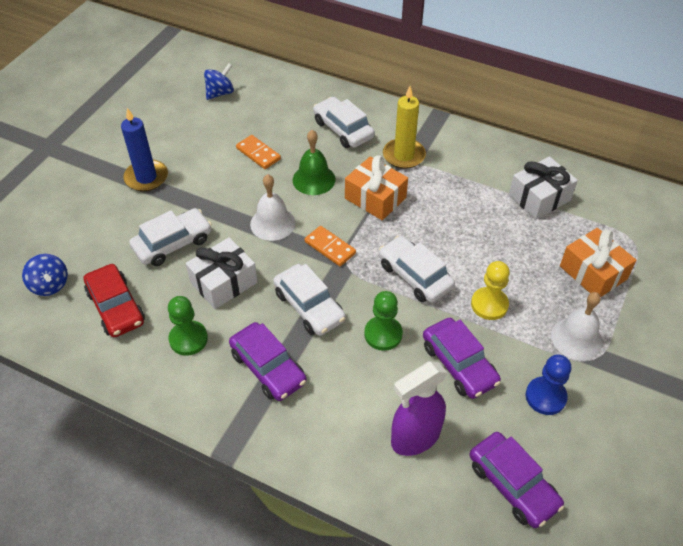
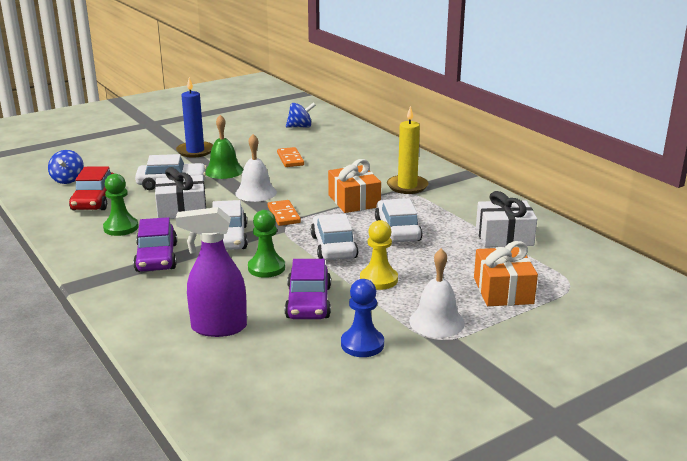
camera: 30 degrees right, 25 degrees down
(314, 179) = (316, 180): green bell -> green bell (224, 171)
(343, 129) = (373, 163): white car -> white car (397, 230)
(513, 484) = (265, 382): purple car -> none

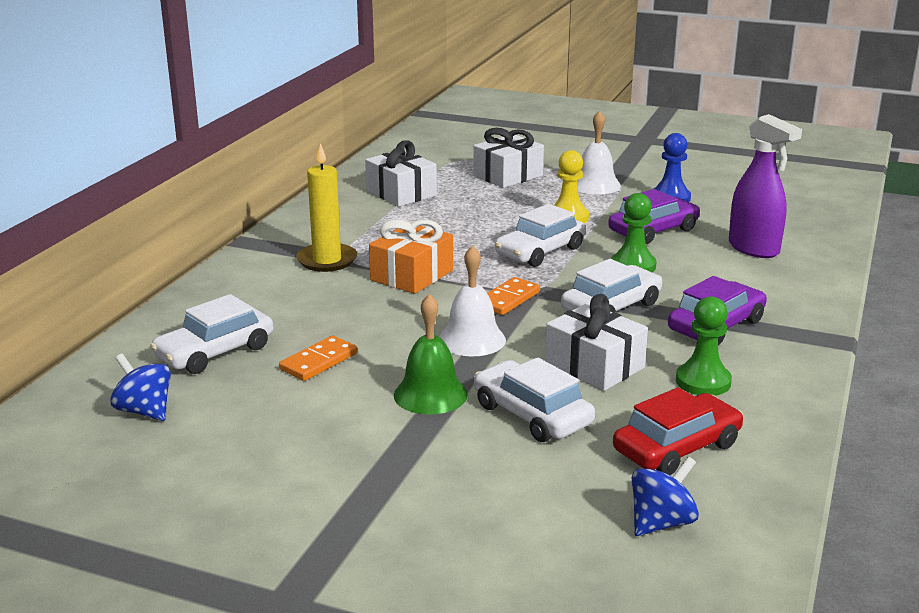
camera: 125 degrees left, 0 degrees up
(195, 151) = (380, 461): blue candle -> none
(397, 230) = (456, 235): white car -> white car (215, 352)
(503, 290) = (508, 176): orange gift -> white gift

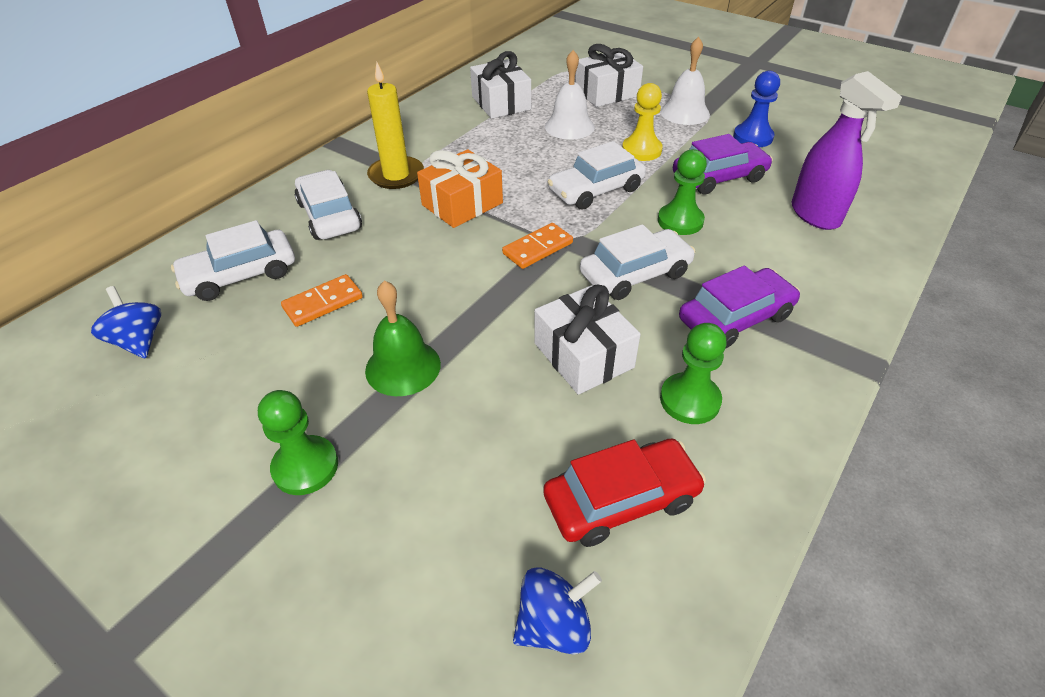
camera: 15 degrees right, 20 degrees up
(383, 469) = (305, 467): none -> green pawn
(472, 339) = (478, 297): white bell -> white bell (569, 126)
(532, 414) = (489, 416): white car -> white car (329, 216)

